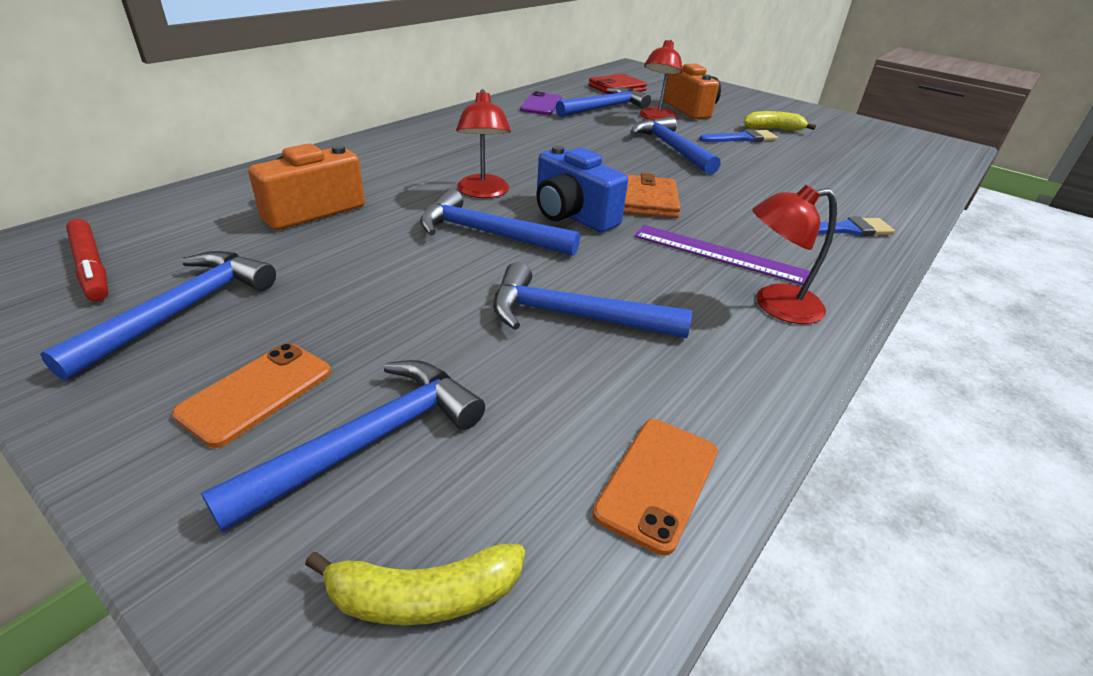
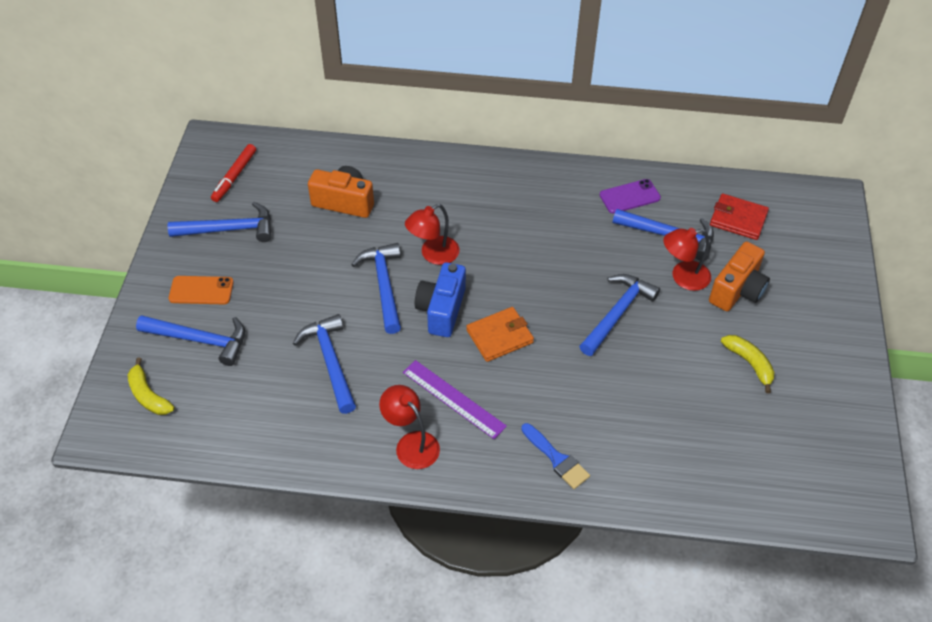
camera: 60 degrees right, 15 degrees up
(658, 482) = (237, 438): orange phone -> none
(718, 254) = (453, 399): purple ruler -> purple ruler turned 45 degrees counterclockwise
(742, 138) = (695, 349): blue brush -> none

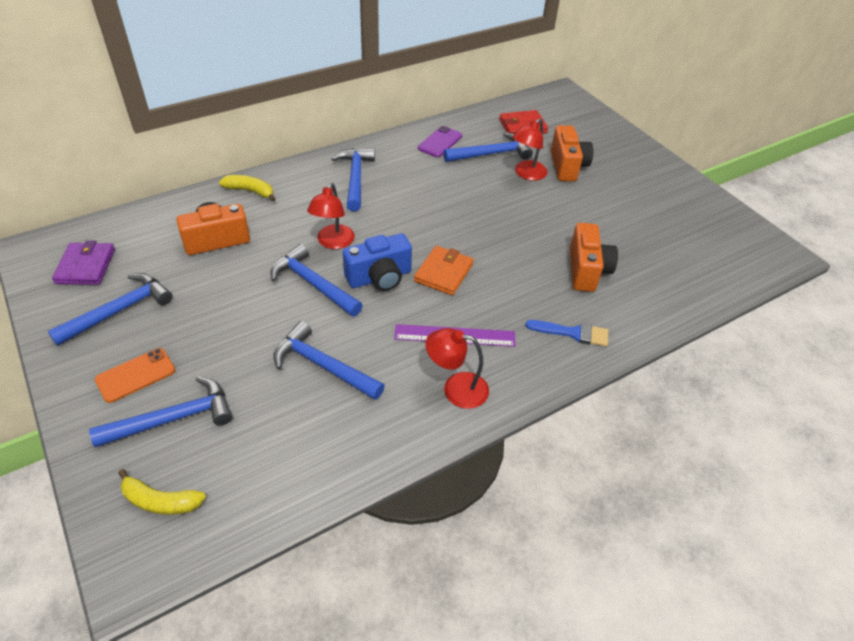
camera: 40 degrees left, 5 degrees down
(234, 176) = (85, 266): red marker -> purple wallet
(441, 310) = (379, 277): blue camera -> blue camera turned 90 degrees counterclockwise
(617, 313) = (509, 216): blue hammer -> blue hammer (355, 178)
(635, 410) = (587, 270): none -> orange camera
(749, 363) = (622, 204): yellow banana -> yellow banana (250, 191)

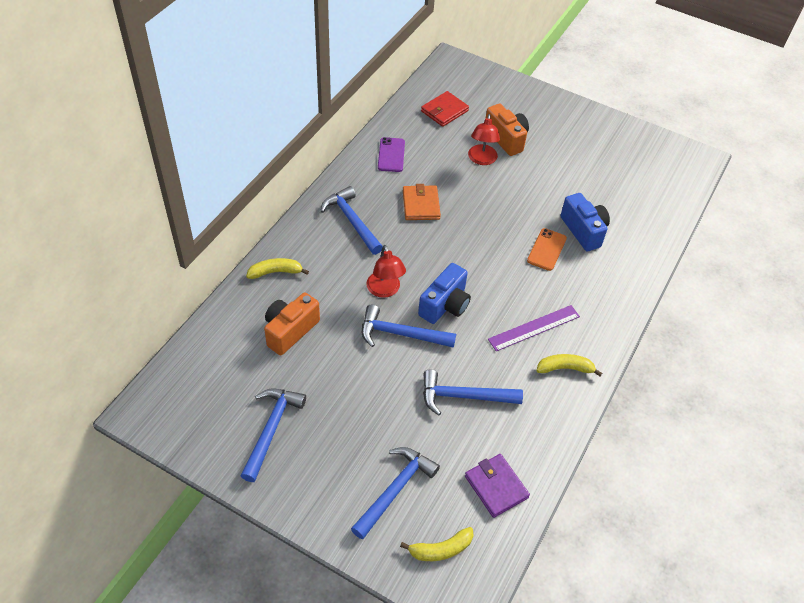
camera: 30 degrees left, 5 degrees up
(85, 266) = (204, 406): purple wallet -> purple wallet (496, 487)
(135, 375) = (336, 473): orange phone -> orange phone (546, 249)
(443, 273) = (487, 279): orange wallet -> orange wallet (421, 205)
(456, 388) = (565, 368): red lamp -> yellow banana
(491, 154) = (440, 150): blue hammer -> none
(572, 333) = (608, 288): blue brush -> none
(587, 270) = (583, 231): orange camera -> blue camera

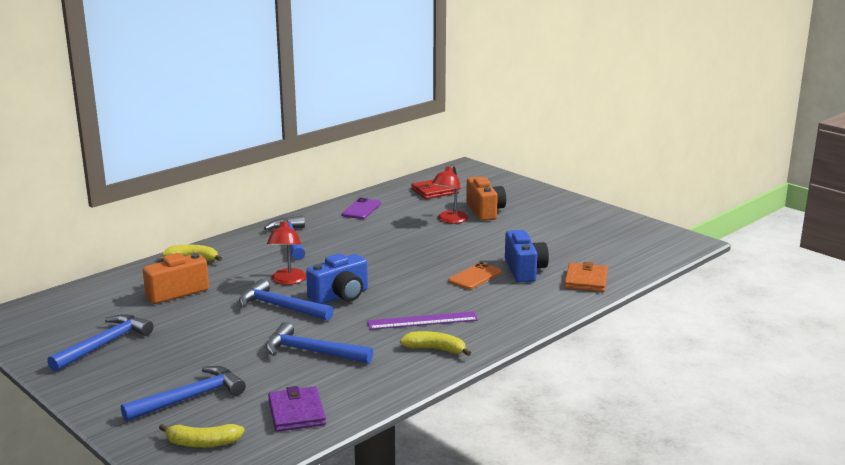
camera: 20 degrees right, 30 degrees down
(421, 205) = (366, 238): orange wallet -> orange wallet (586, 280)

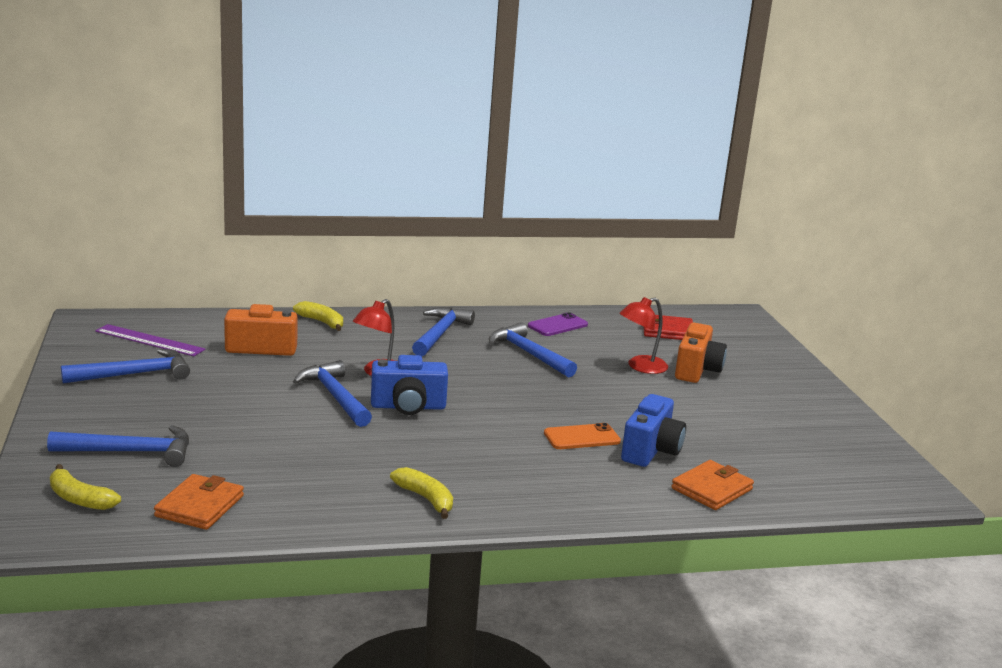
camera: 30 degrees right, 0 degrees up
(296, 412) = (199, 506): purple wallet -> orange wallet
(312, 352) = (300, 452): blue hammer -> blue hammer (529, 354)
(422, 321) = (455, 463): purple ruler -> purple ruler (149, 340)

